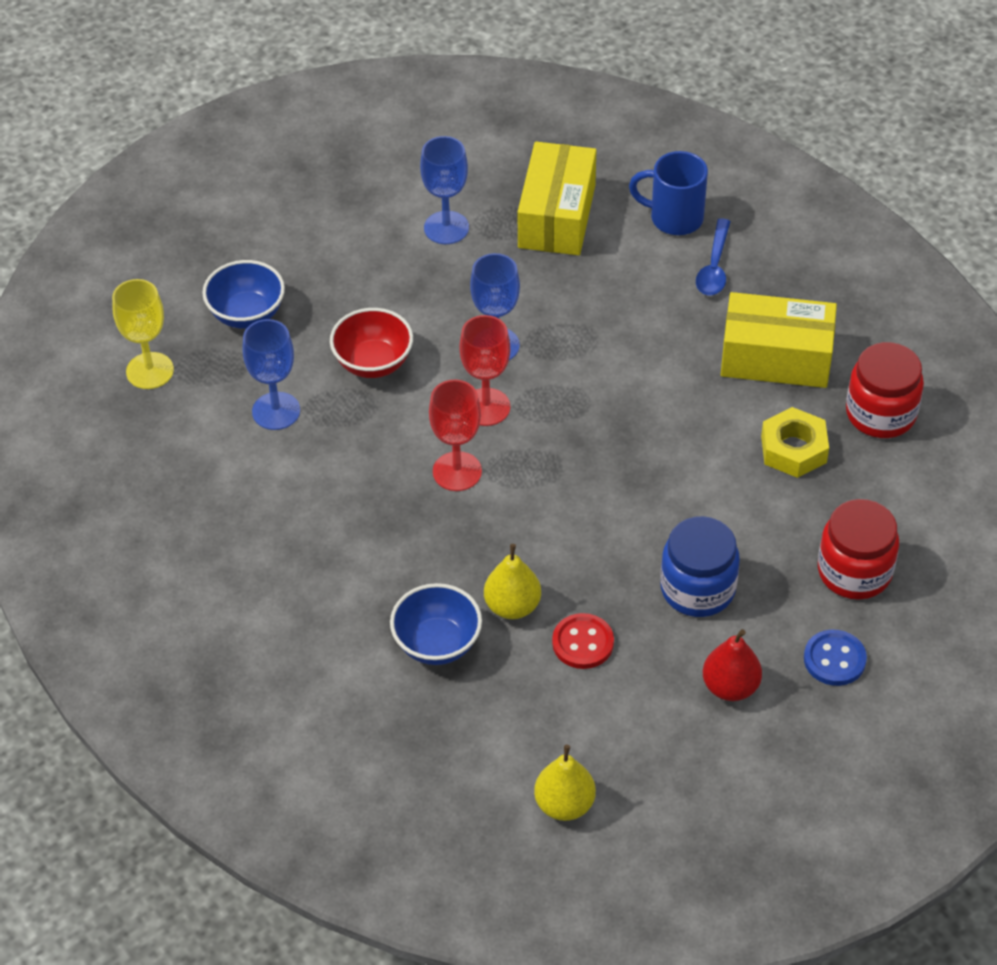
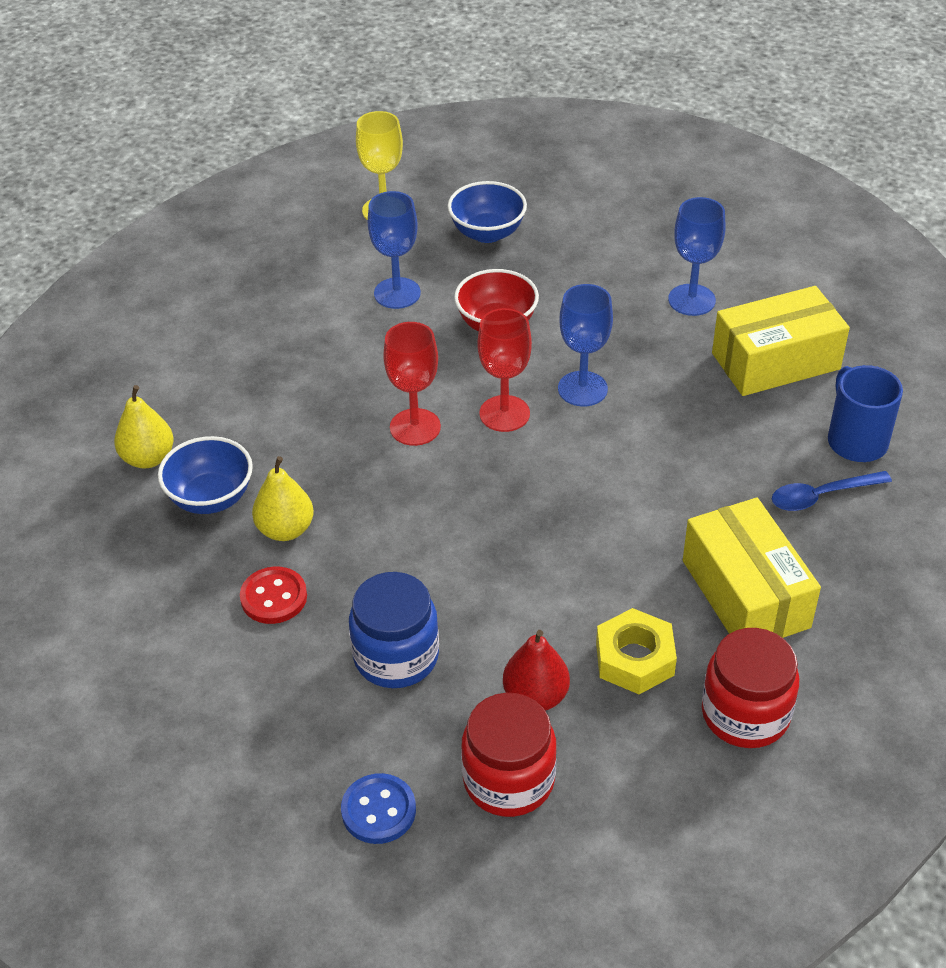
camera: 60 degrees right, 5 degrees down
(564, 804) = (76, 664): yellow pear -> yellow pear (148, 458)
(730, 687) = (289, 735): red pear -> red pear (535, 696)

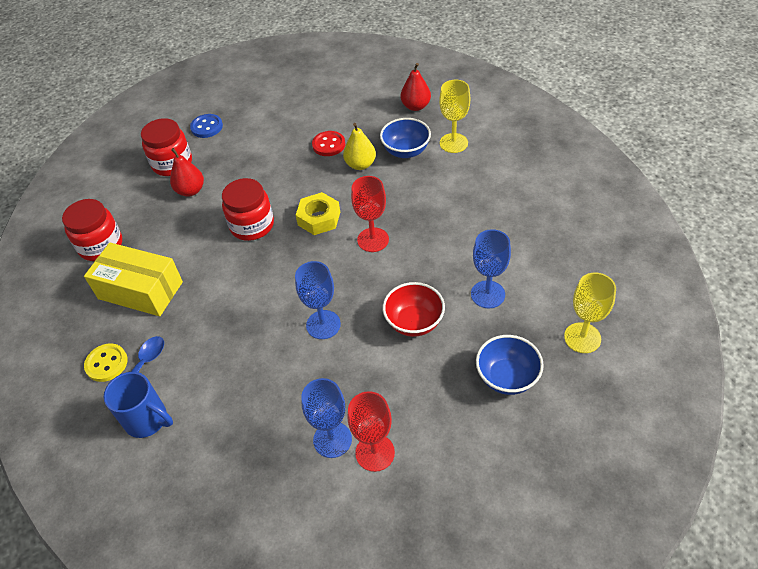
camera: 135 degrees right, 5 degrees up
(87, 551) = (416, 106): none -> red pear
(148, 458) = (453, 143): yellow pear -> yellow goblet
(396, 656) = (258, 163): blue jar -> none
(504, 414) = (343, 279): red goblet -> red goblet (375, 452)
(519, 564) = (252, 225): none -> red jar
(634, 659) = (165, 230): yellow nut -> yellow nut (319, 218)
(775, 361) = (238, 437): yellow box -> none
(859, 533) = (106, 363): none -> yellow button

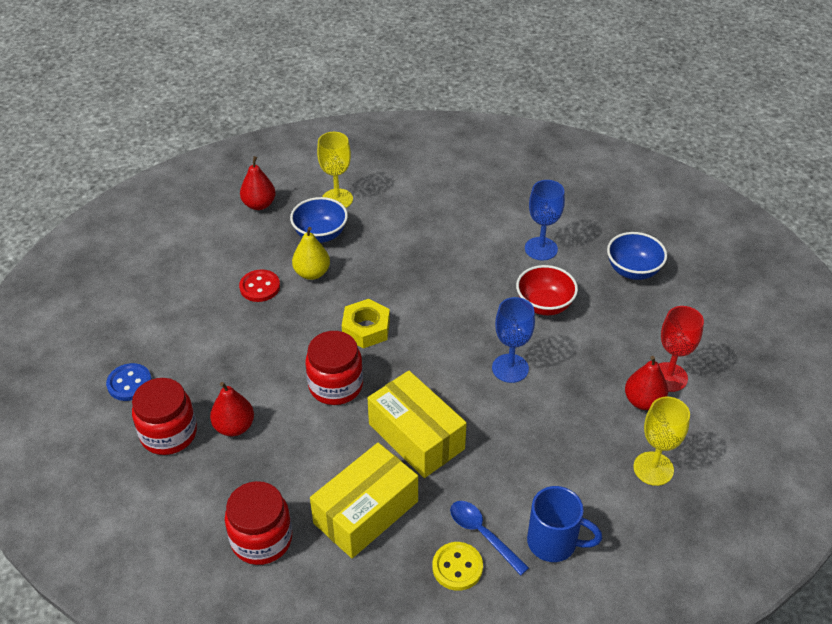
camera: 70 degrees left, 5 degrees down
(147, 420) = (554, 542): blue mug -> blue mug turned 60 degrees clockwise
(222, 291) = (416, 436): none -> yellow box
(332, 439) = (643, 401): blue goblet -> red pear
(373, 240) = (425, 299): red goblet -> none
(582, 338) = (616, 215): yellow goblet -> yellow goblet (653, 468)

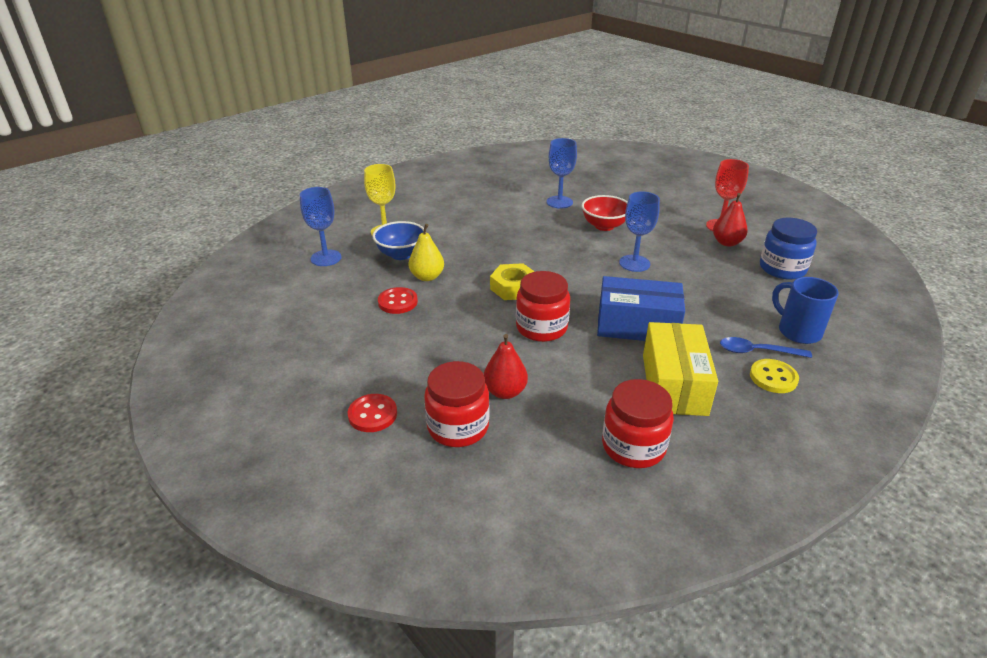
camera: 40 degrees left, 10 degrees down
(129, 383) = (372, 414): blue button -> red button
(259, 204) = (326, 258): red pear -> blue goblet
(416, 436) = (637, 325): yellow box -> blue box
(554, 542) = (797, 331): blue mug -> blue mug turned 105 degrees counterclockwise
(633, 271) = (625, 191): blue bowl -> none
(653, 468) = (782, 269): yellow goblet -> blue jar

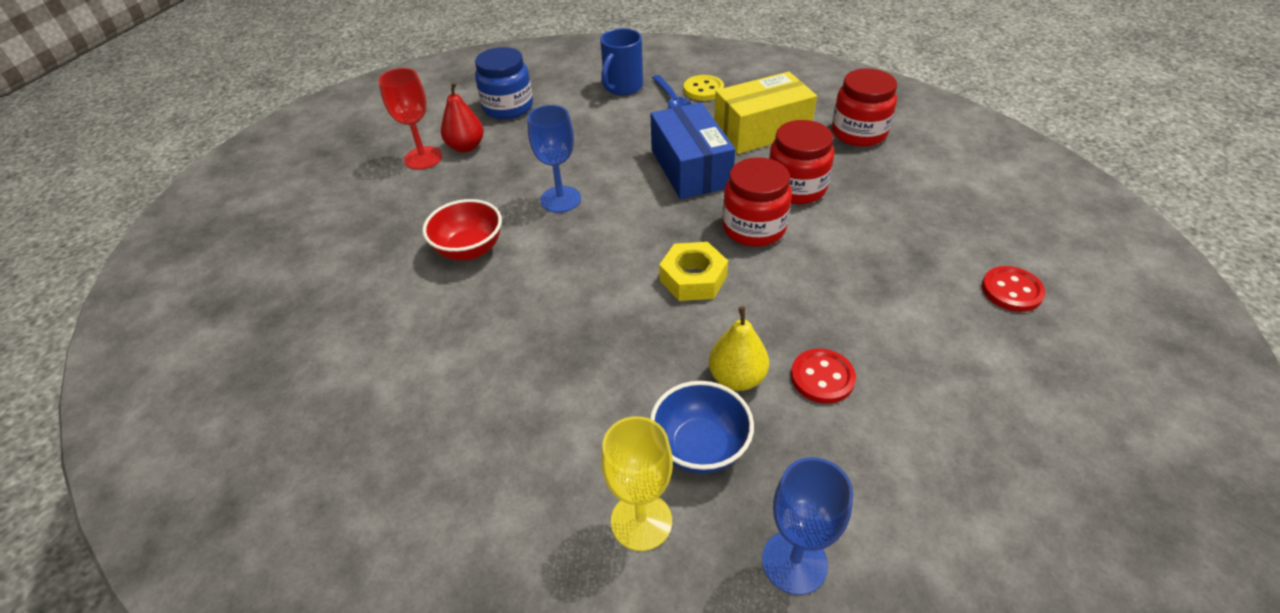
camera: 115 degrees left, 10 degrees up
(458, 427) = (953, 227): red jar -> red jar (796, 188)
(505, 392) = (877, 217): red pear -> none
(559, 202) = (405, 320): blue goblet -> none

